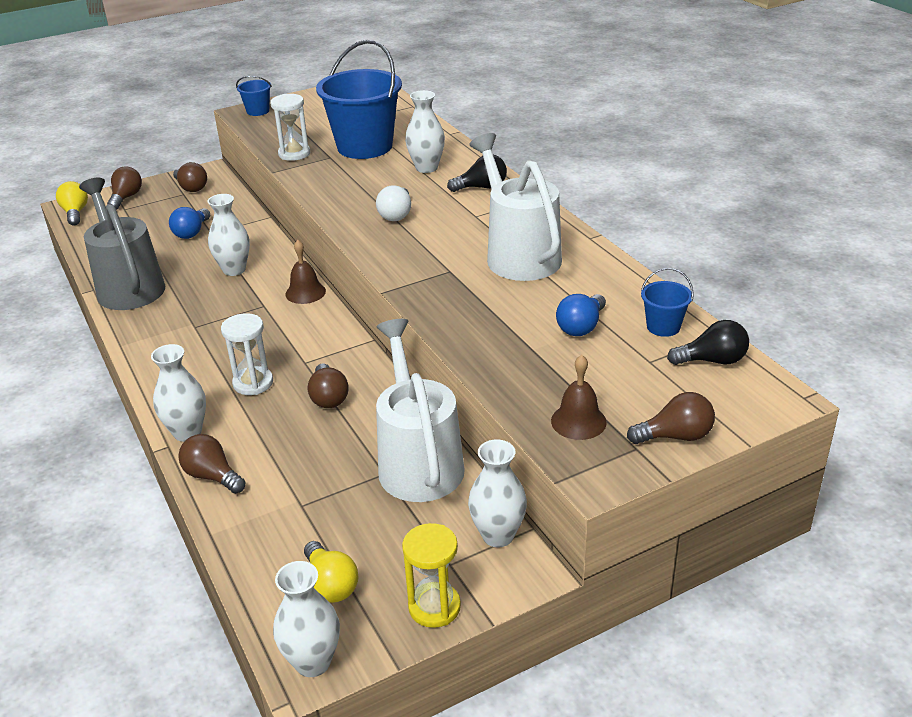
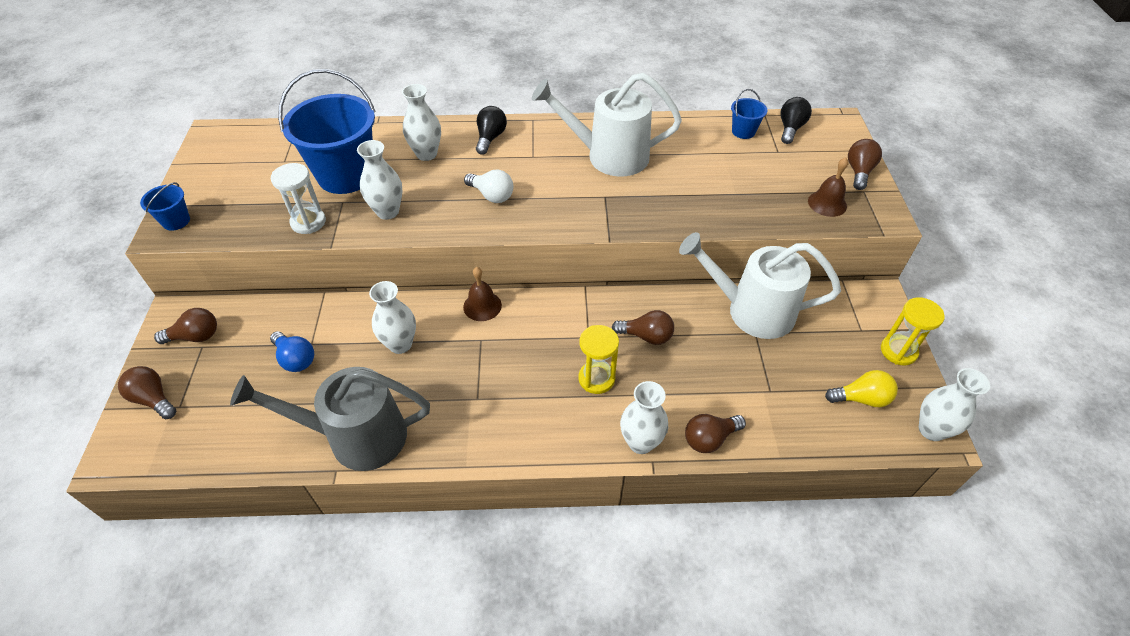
camera: 65 degrees left, 15 degrees up
(75, 213) = (137, 457): yellow light bulb -> none
(253, 383) = (596, 378): white hourglass -> yellow hourglass
(498, 535) = (843, 298): white vase -> white vase (388, 212)
(581, 327) = (722, 163): blue light bulb -> none

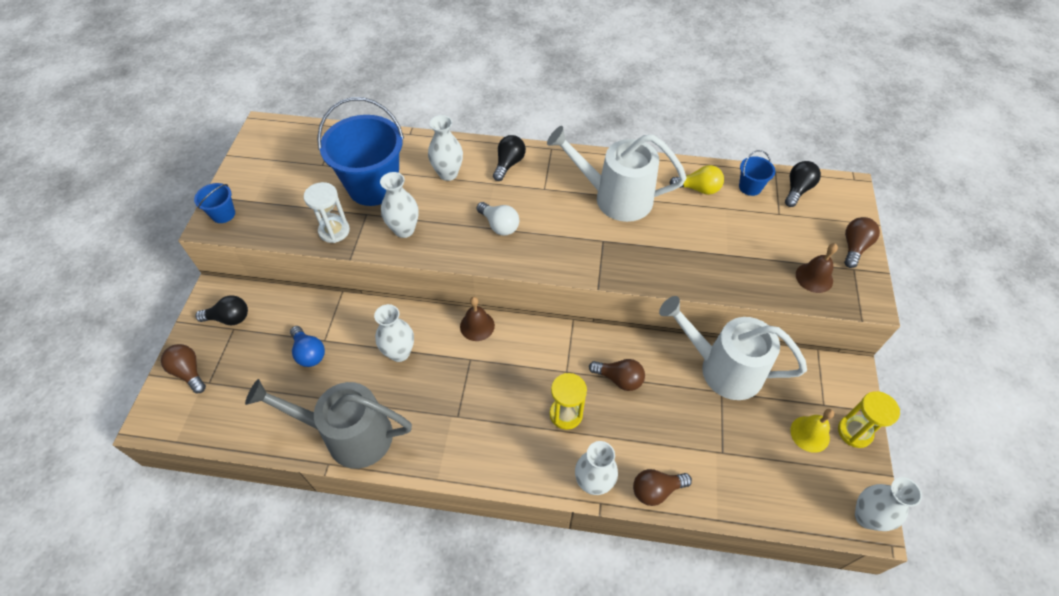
camera: 10 degrees right, 5 degrees up
(195, 336) = (229, 318): brown light bulb -> black light bulb
(854, 359) = (809, 434): none -> yellow bell
(861, 398) = (806, 474): yellow light bulb -> yellow light bulb (698, 189)

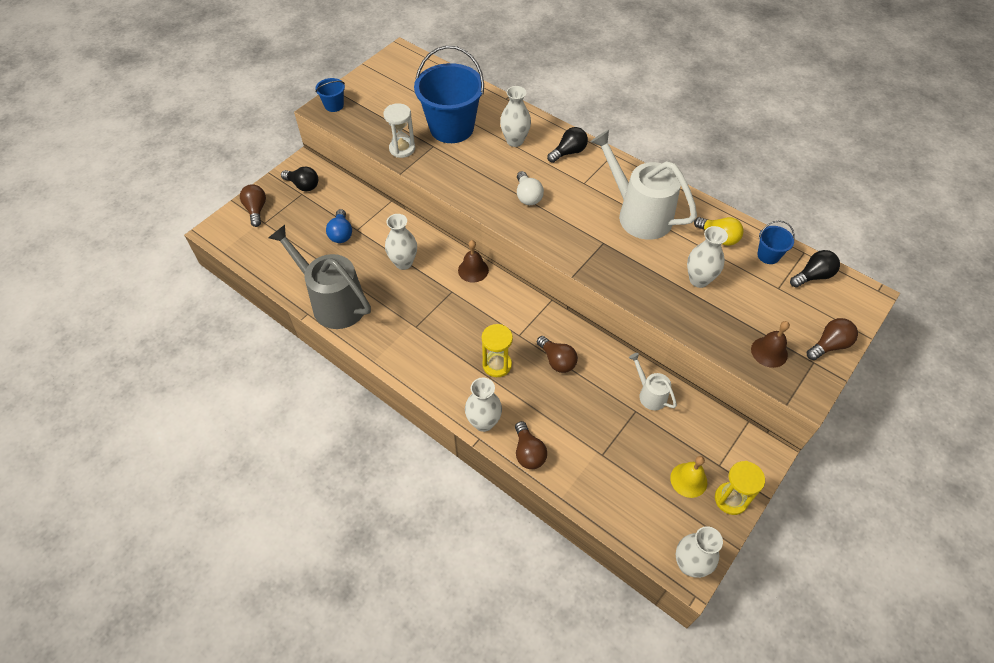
camera: 30 degrees right, 0 degrees up
(404, 230) = (453, 169): white vase -> white vase (699, 280)
(656, 490) = (528, 452): brown light bulb -> brown light bulb turned 120 degrees counterclockwise
(722, 368) = (649, 394): white watering can -> white watering can, size x0.48

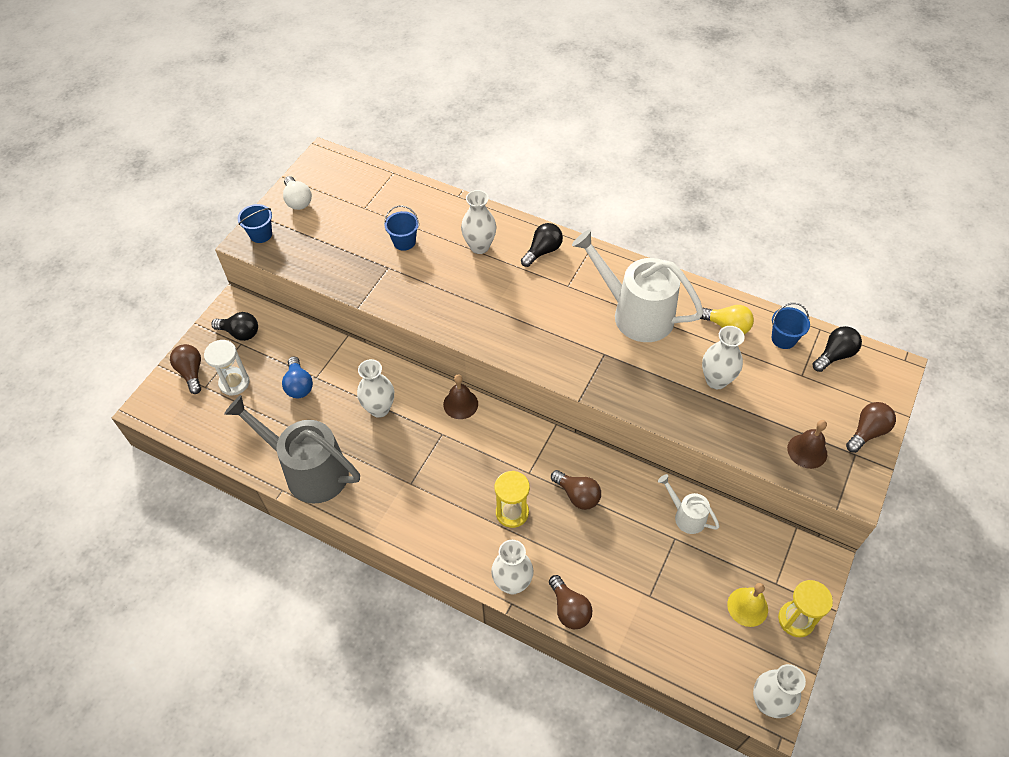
camera: 10 degrees left, 0 degrees up
(402, 149) = (353, 276): white hourglass -> white hourglass (234, 383)
(451, 128) = (404, 242): blue bucket -> blue bucket, size x0.44
(527, 196) = (508, 312): white light bulb -> white light bulb (298, 201)

